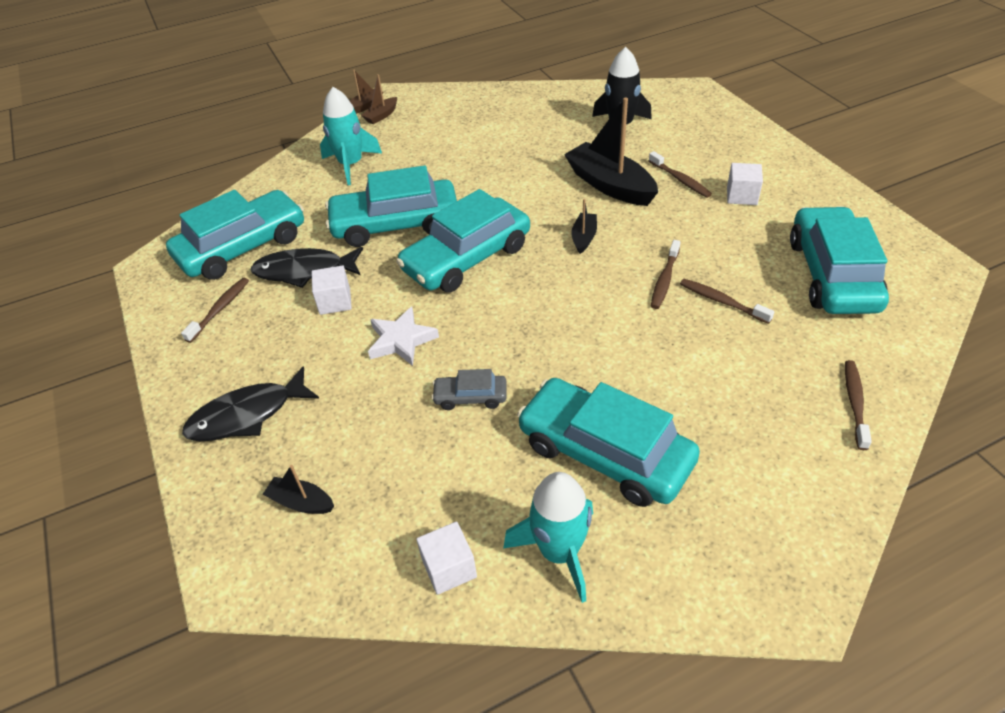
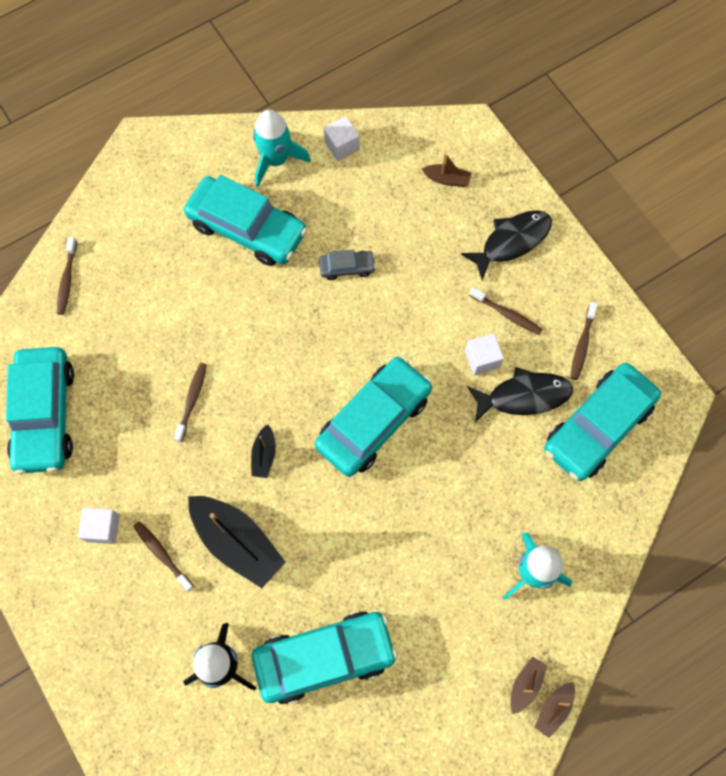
camera: 170 degrees right, 25 degrees up
(301, 502) = (447, 179): black boat -> brown boat
(395, 224) = (454, 468): turquoise car -> turquoise car (324, 657)
(401, 340) = (412, 319): white star -> none
(722, 301) = (146, 376): brown toothbrush -> brown toothbrush (507, 314)

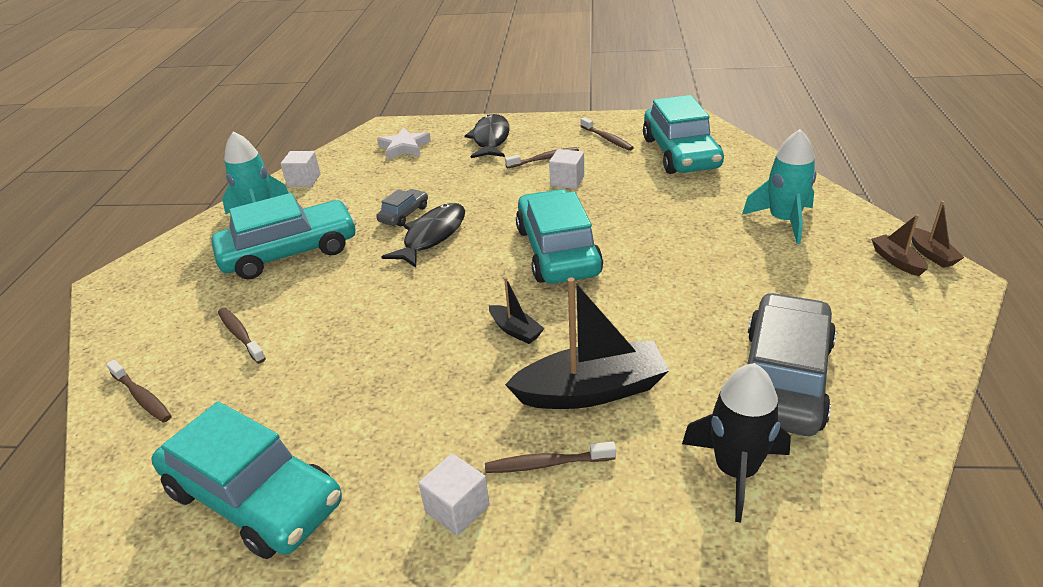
camera: 50 degrees left, 35 degrees down
(192, 400) = (398, 357): brown toothbrush -> brown toothbrush (240, 335)
(324, 657) = (783, 378): turquoise car -> grey car
(447, 179) = (404, 147): brown boat -> white star
(524, 396) = (620, 174): black fish -> black fish (432, 236)

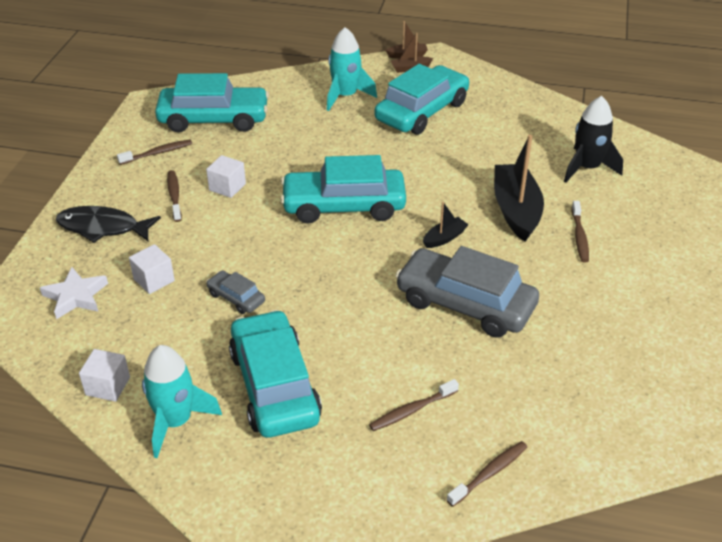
camera: 85 degrees left, 5 degrees up
(253, 497) = (606, 378): turquoise car -> turquoise car (422, 111)
(432, 236) = (287, 279): black fish -> none
(457, 508) = (615, 277): white cube -> white cube (154, 280)
(783, 378) = (515, 136): grey car -> grey car (465, 304)

